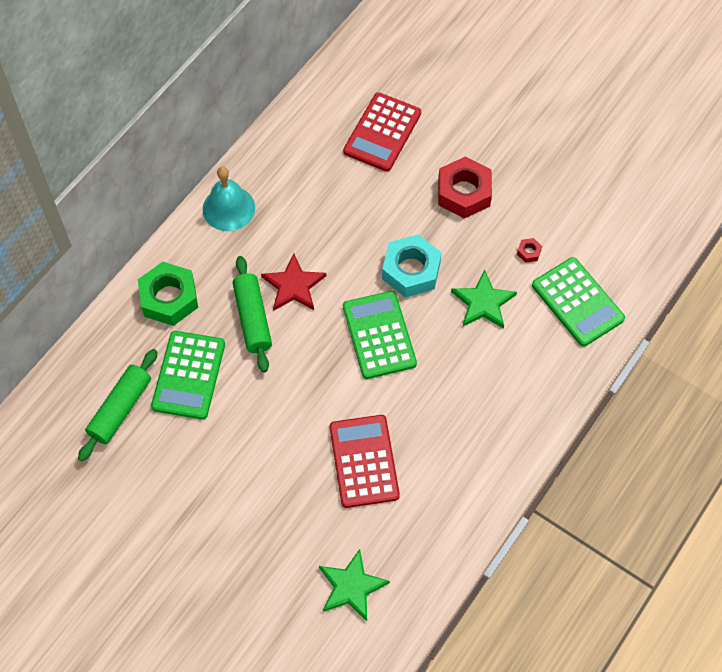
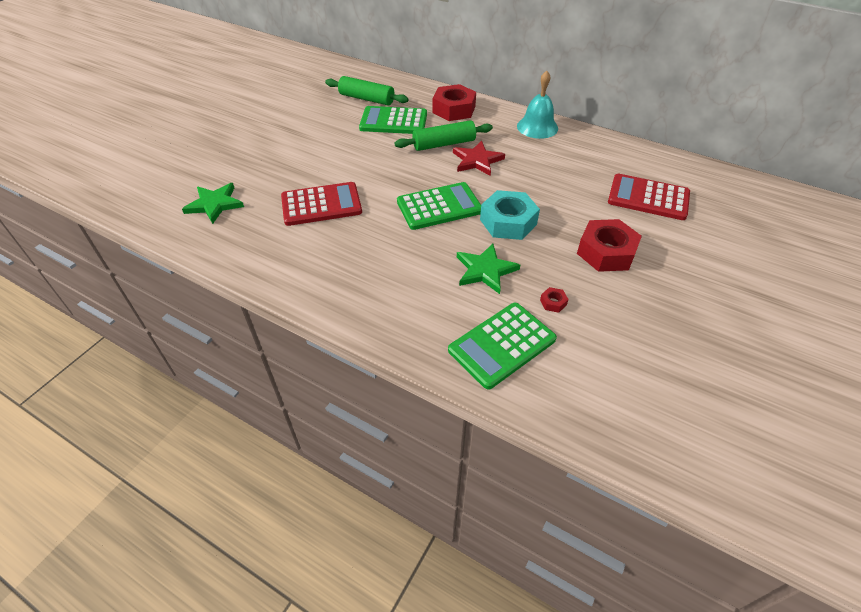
camera: 85 degrees right, 15 degrees down
(169, 298) = (454, 109): green nut -> red nut

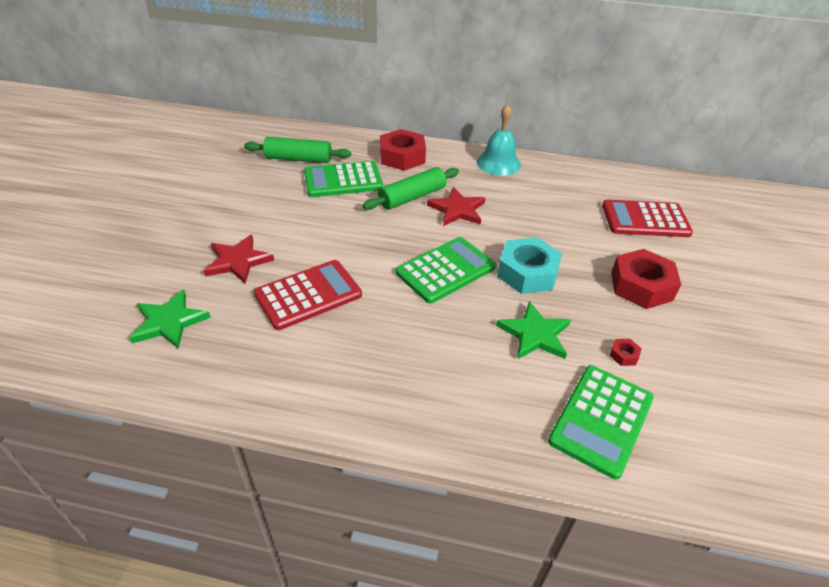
camera: 20 degrees left, 5 degrees down
(282, 170) = (238, 261): none -> red star

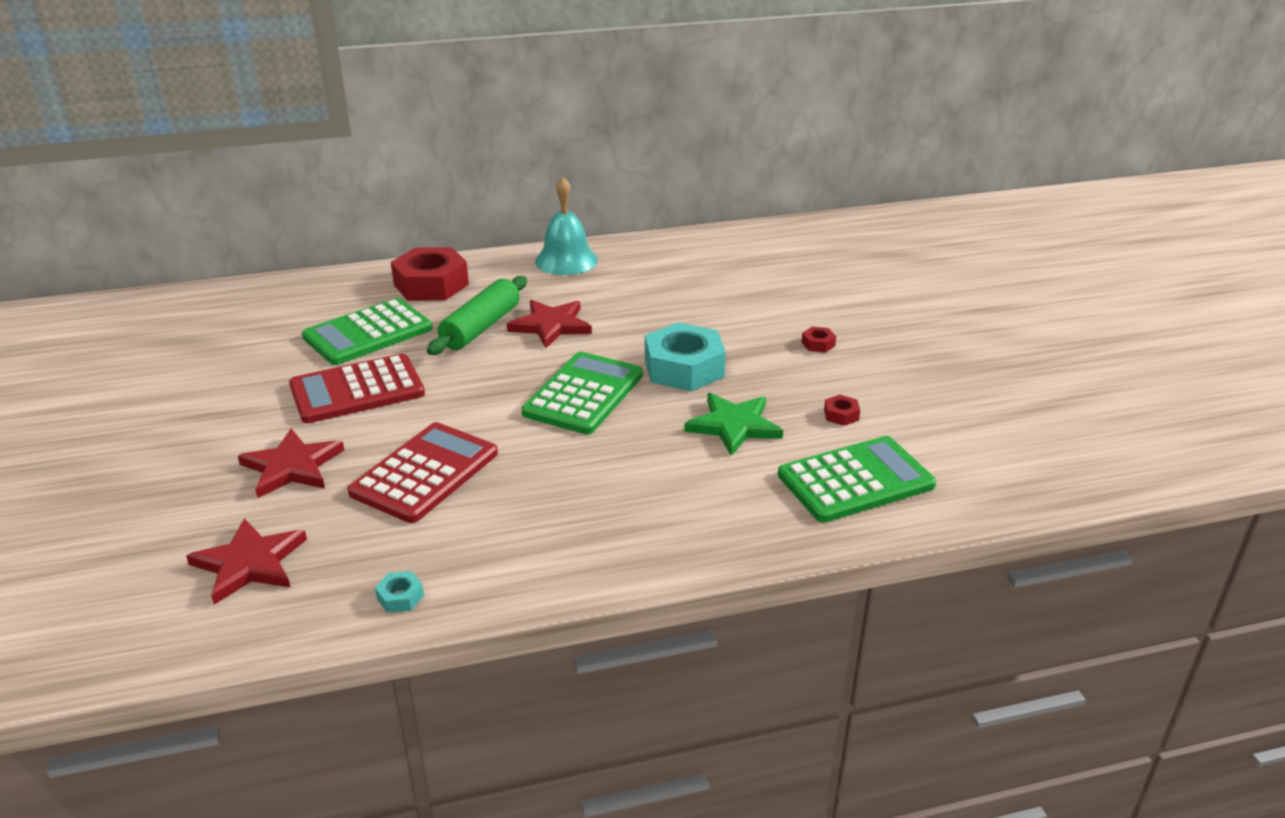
camera: 25 degrees left, 10 degrees down
(169, 322) = (249, 563): green star -> red star
(232, 384) = (400, 597): none -> turquoise nut
(298, 159) = (280, 324): green rolling pin -> none
(601, 419) = (855, 480): green calculator -> green calculator turned 120 degrees counterclockwise
(641, 286) = (818, 344): red nut -> red nut, size x0.41
(645, 219) = (781, 276): red calculator -> red calculator (357, 390)

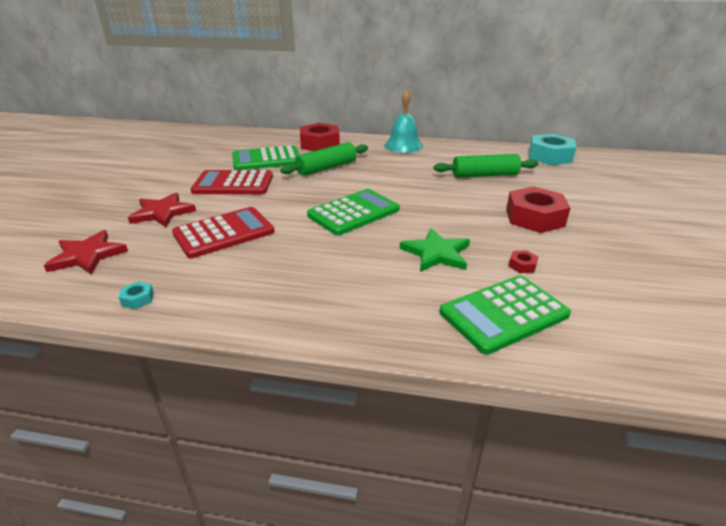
camera: 25 degrees right, 0 degrees up
(551, 326) = (366, 174): red star -> none
(684, 368) = (429, 212): turquoise nut -> turquoise nut (550, 156)
(717, 290) = (484, 175): none -> green rolling pin
(818, 344) = (534, 217): red nut -> red nut, size x2.45
(855, 480) = (503, 314): green calculator -> green calculator turned 150 degrees clockwise

